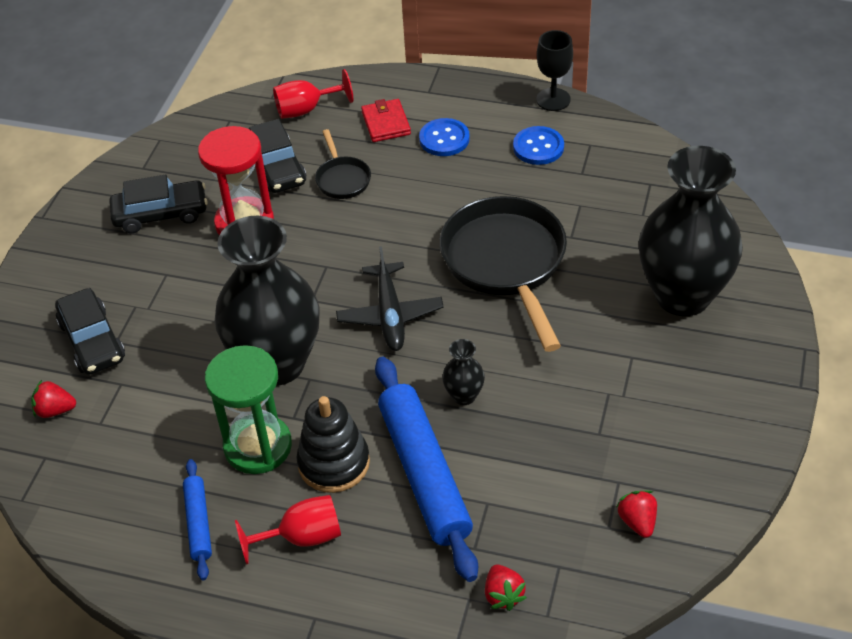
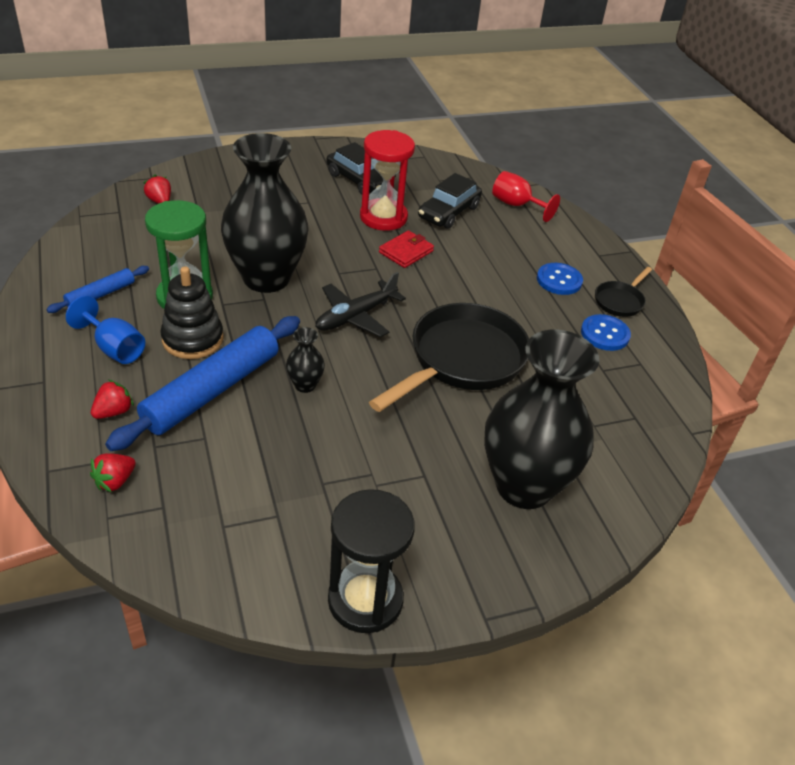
camera: 50 degrees right, 5 degrees down
(92, 341) = (227, 194): black car -> none
(302, 537) = (114, 348): red goblet -> blue goblet
(342, 179) = (467, 245): black pan -> black pan (620, 301)
(386, 123) = (543, 246): red wallet -> red wallet (406, 252)
(553, 99) = (666, 324): black goblet -> none
(637, 521) = (240, 545): red strawberry -> red strawberry (113, 412)
(743, 456) = (365, 600): none -> black hourglass

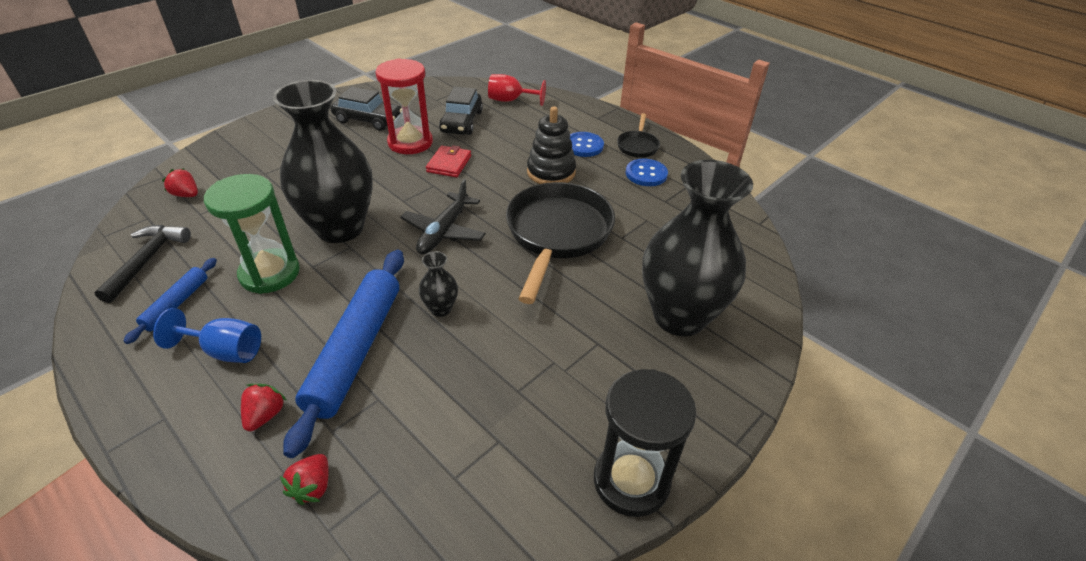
camera: 25 degrees left, 0 degrees up
(99, 249) = (147, 260): none -> black hammer
(192, 339) = (304, 310): black stacking toy -> black stacking toy (551, 172)

